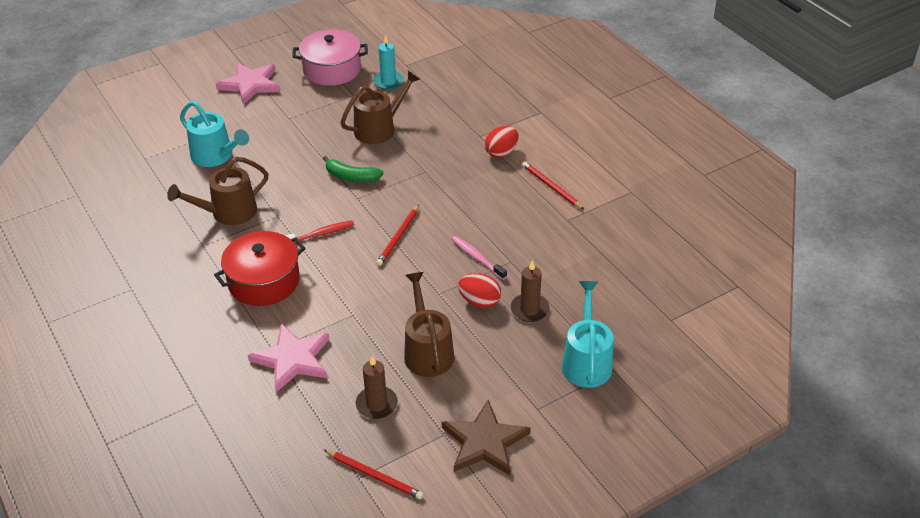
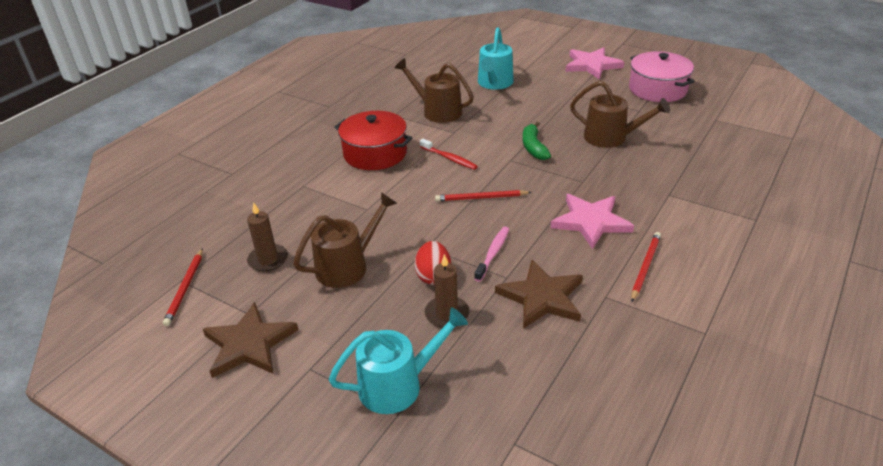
camera: 65 degrees right, 5 degrees down
(292, 359) = (297, 198): pink star -> pink star (591, 222)
(388, 82) = (679, 119): turquoise candle -> none
(501, 153) = (660, 216): red egg -> none
(546, 252) = (542, 297): none -> brown star

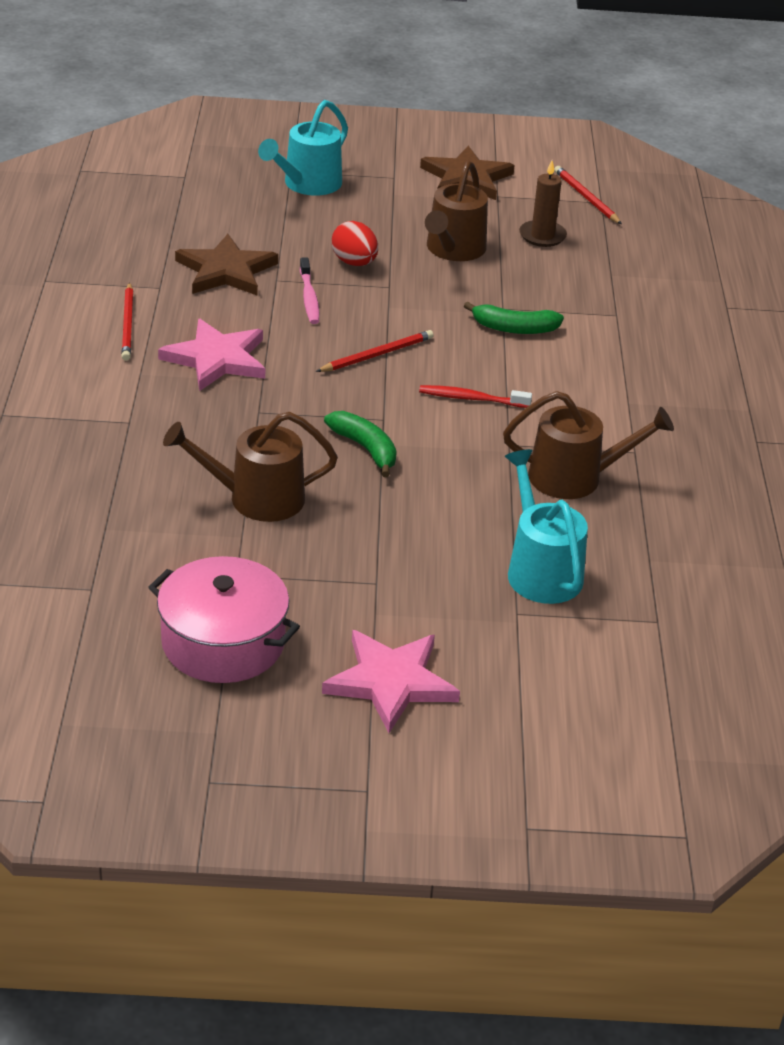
camera: 145 degrees right, 0 degrees up
(375, 153) = (582, 379): red pot -> none
(376, 193) = (514, 328): none -> green banana
(447, 314) = (310, 237): brown candle -> none

